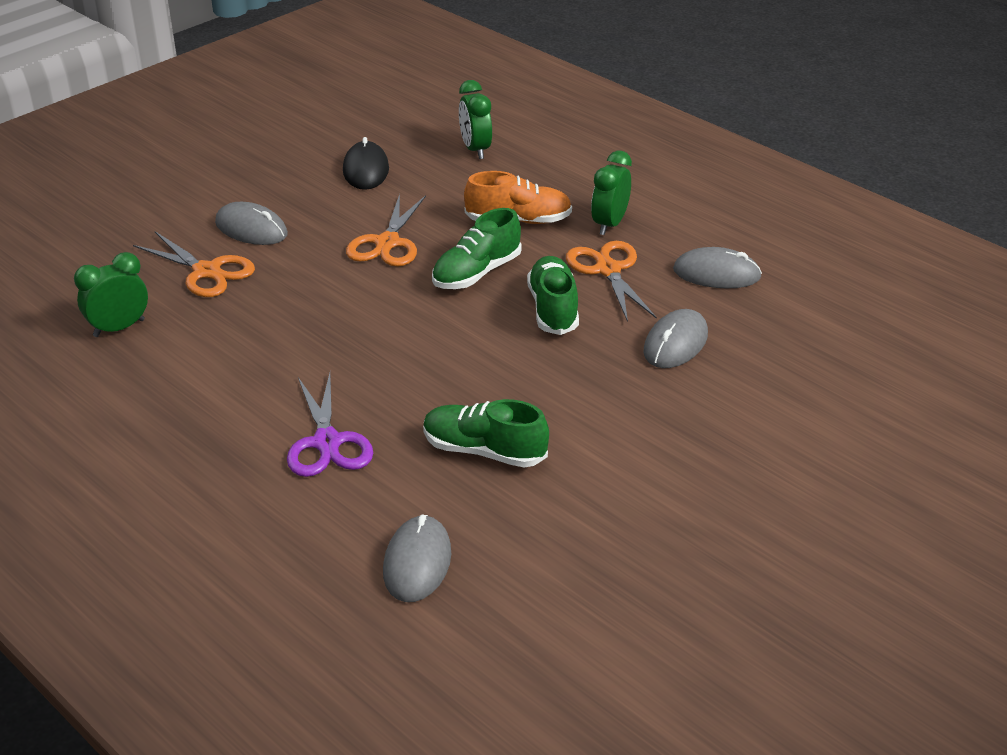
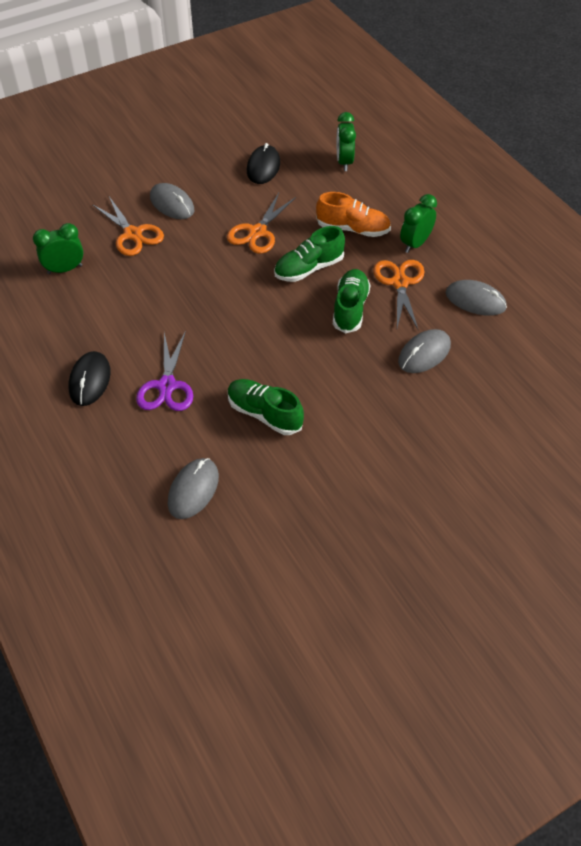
camera: 15 degrees right, 15 degrees up
(207, 456) = (90, 380): none -> black mouse

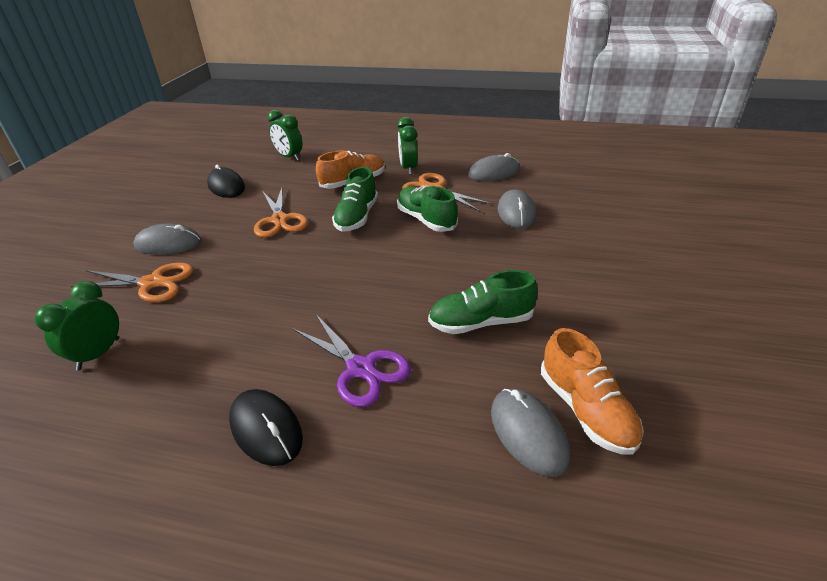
camera: 45 degrees left, 15 degrees down
(237, 506) = (585, 409): none -> orange shoe

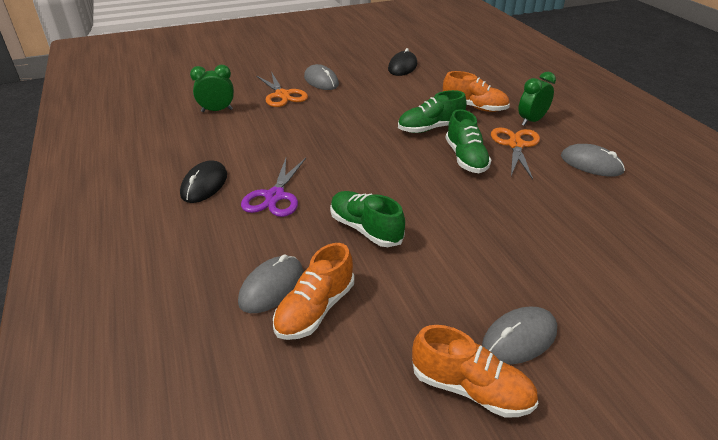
camera: 55 degrees right, 0 degrees up
(280, 220) = (389, 102): orange scissors -> none
(289, 157) = (471, 69): green clock -> none
(426, 220) = (466, 158): green shoe -> green shoe turned 150 degrees clockwise
(516, 212) = (538, 198): grey mouse -> grey mouse (519, 338)
(732, 348) = (470, 389): none -> orange shoe

